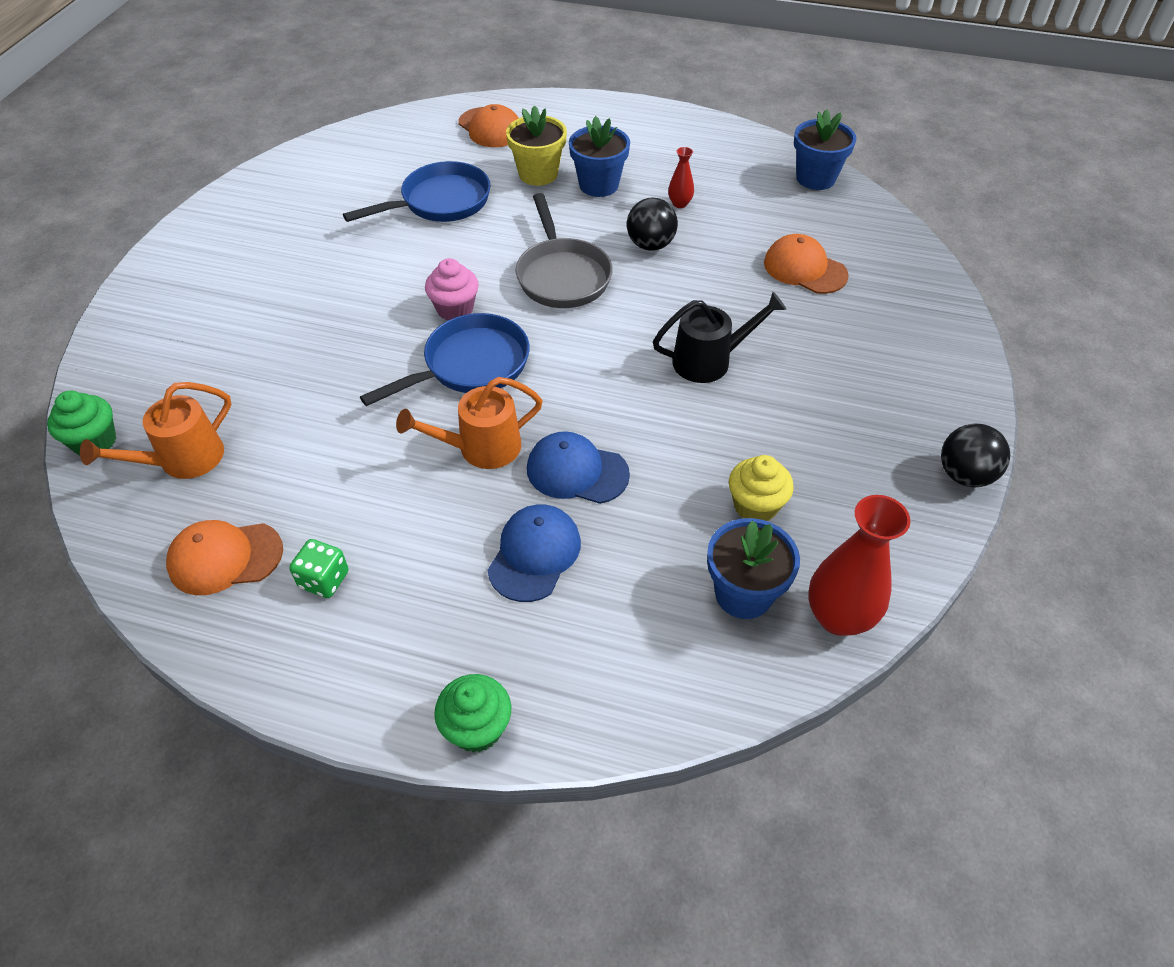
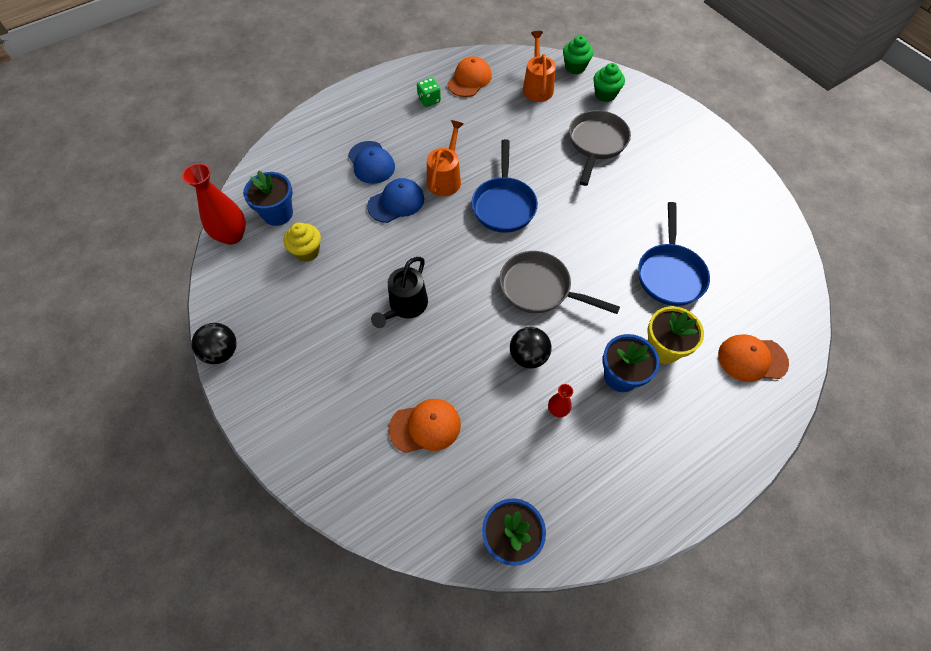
camera: 130 degrees right, 10 degrees up
(271, 338) = (596, 143): none -> grey pan
(455, 309) = (554, 223): pink cupcake -> none
(477, 728) = (323, 108): green cupcake -> green cupcake (605, 94)

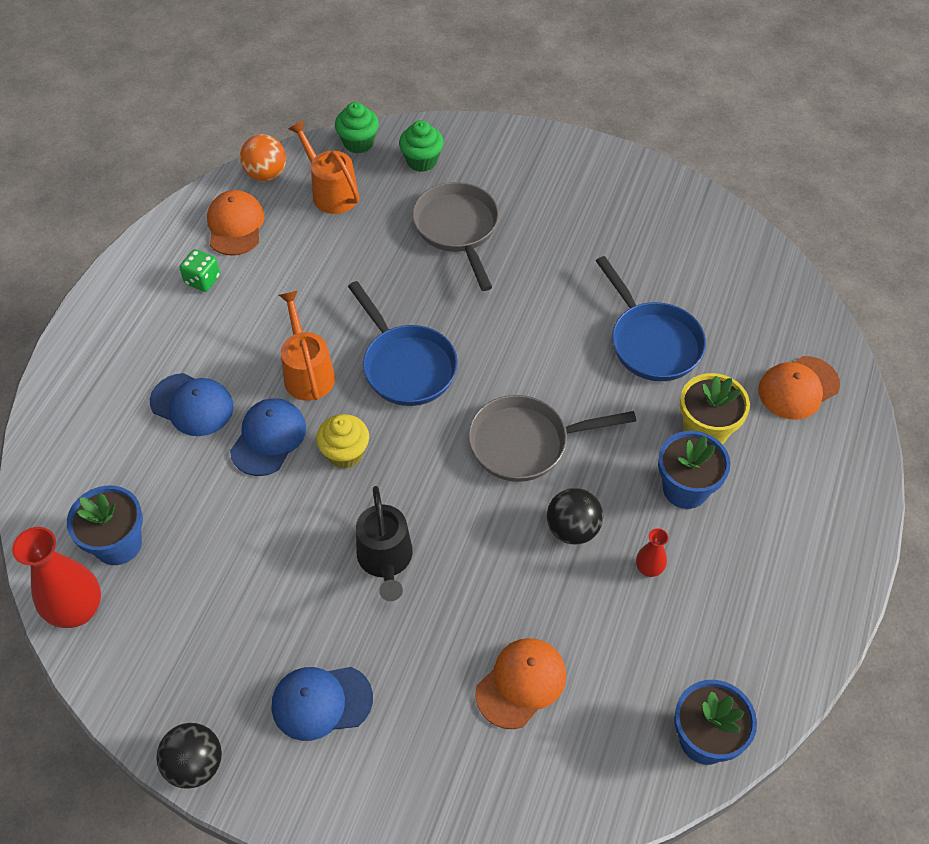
camera: 35 degrees left, 5 degrees down
(307, 251) = (201, 569): yellow cupcake -> yellow cupcake (345, 453)
(309, 362) = (321, 702): none -> blue cap
(508, 60) = (266, 174): none -> orange ball

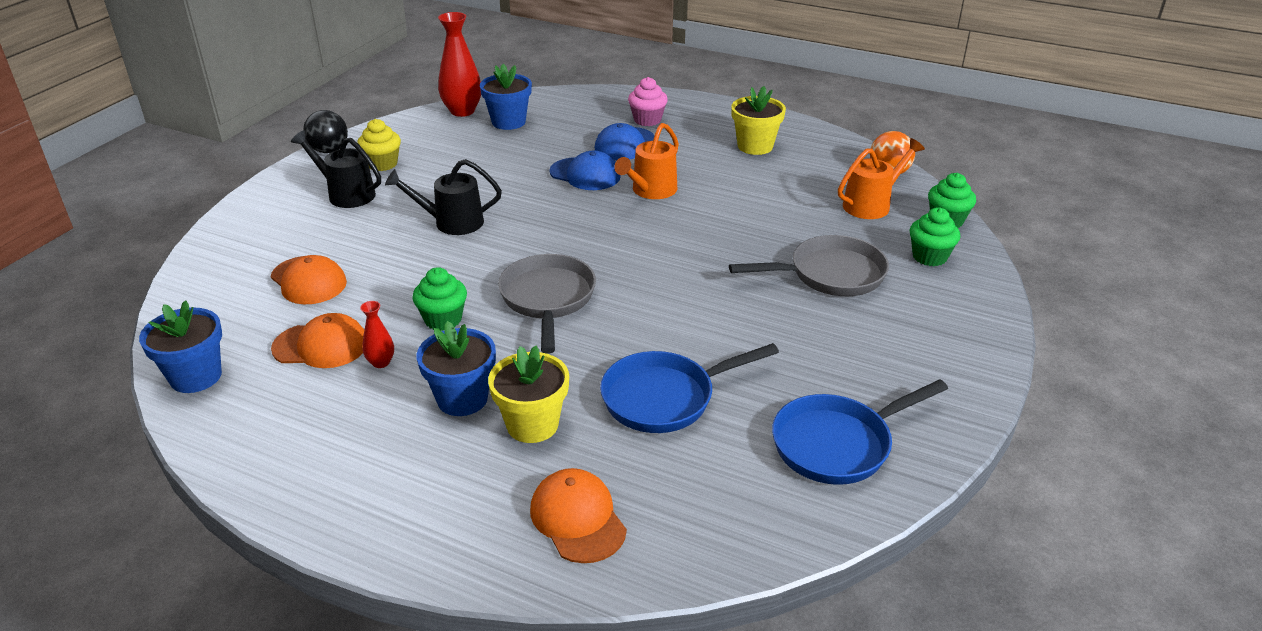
camera: 95 degrees right, 20 degrees down
(125, 386) = (647, 120): none -> pink cupcake
(202, 280) = (755, 146): green dice -> yellow flower pot
(235, 225) = (820, 159): orange cap -> orange cap (321, 346)
(307, 372) = (650, 191): orange watering can -> orange watering can turned 135 degrees clockwise
(321, 702) = (346, 194): blue cap -> black watering can
(345, 453) = (561, 207): yellow cupcake -> yellow cupcake (382, 164)
(406, 366) = (651, 238): blue pan -> blue pan (837, 444)
(572, 529) = (443, 319): black ball -> green cupcake

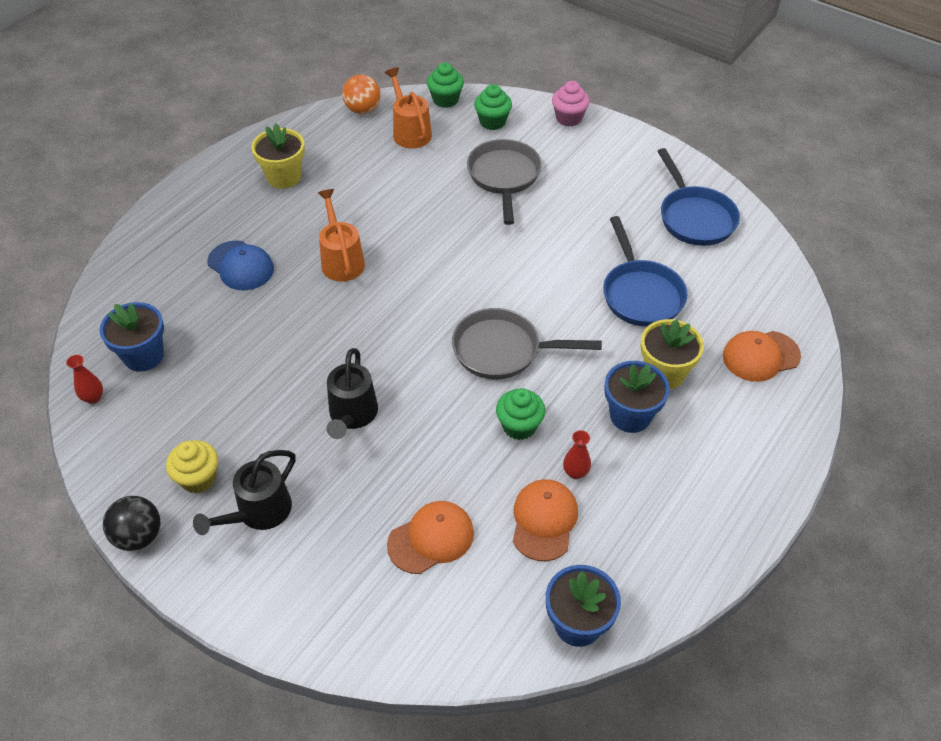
camera: 80 degrees left, 15 degrees up
(462, 111) = (93, 398): red vase -> red vase, size x0.50
(585, 174) = (291, 303): blue cap -> none
(647, 120) = (194, 242): pink cupcake -> pink cupcake (569, 118)
(650, 191) = (341, 260): orange watering can -> orange watering can turned 150 degrees counterclockwise

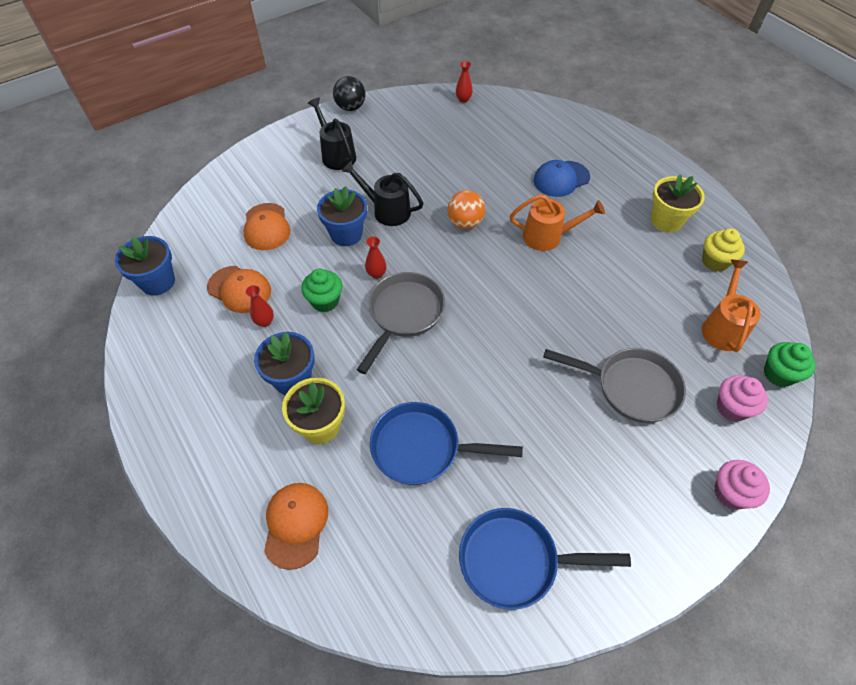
camera: 110 degrees right, 5 degrees up
(143, 356) = (489, 123): blue flower pot -> blue flower pot (346, 234)
(198, 478) = (376, 134): yellow cupcake -> yellow cupcake (715, 261)
(363, 110) = (764, 297): orange ball -> orange ball (465, 223)
(410, 131) = (722, 327): orange watering can -> orange watering can turned 75 degrees counterclockwise
(459, 392) = (376, 274): none -> red vase
(492, 122) = (732, 407): green cupcake -> pink cupcake

